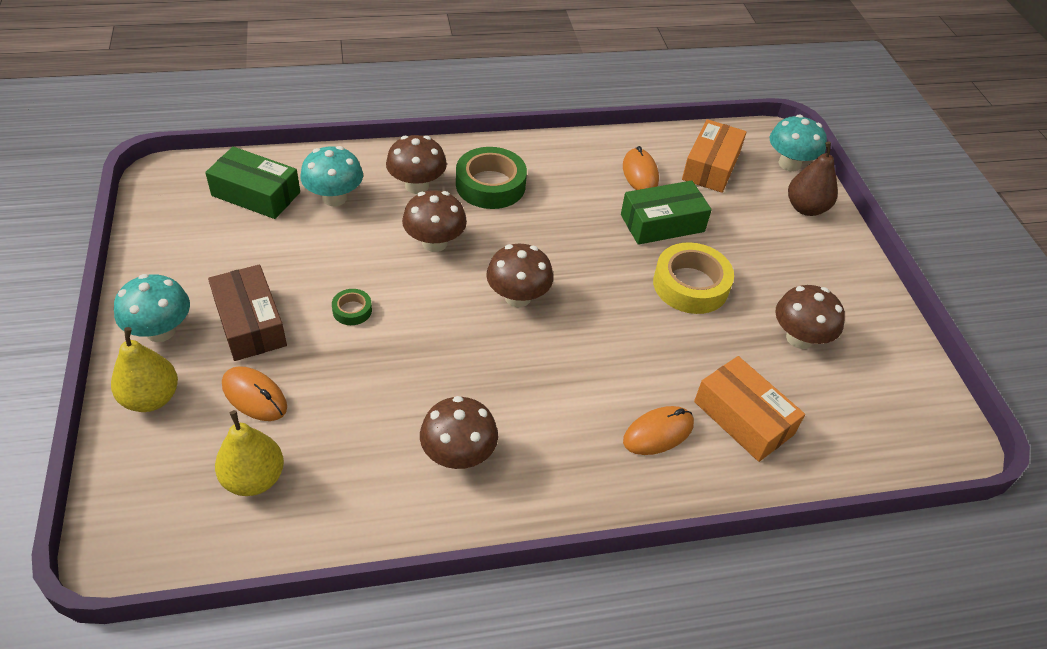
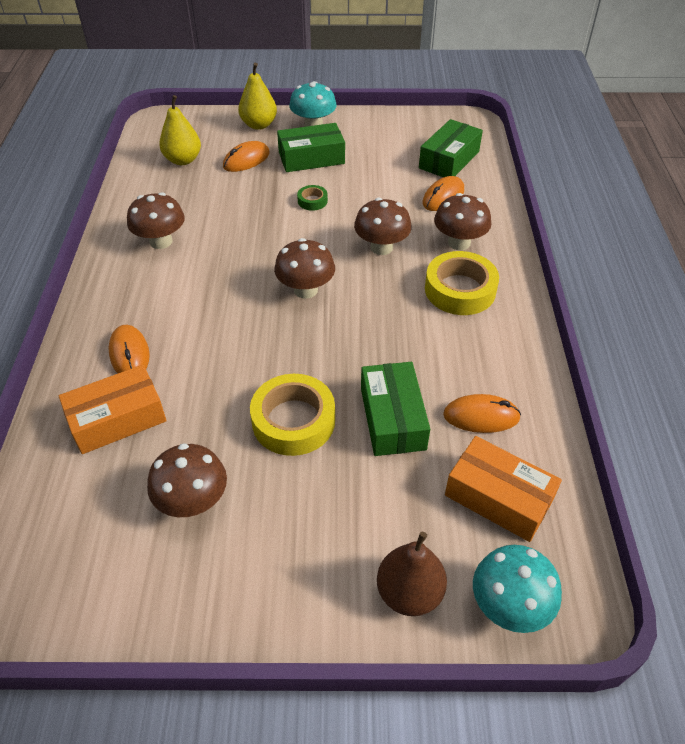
camera: 105 degrees right, 0 degrees up
(250, 323) = (311, 158): brown box -> green box
(334, 198) = (443, 197): turquoise mushroom -> orange mouse
(490, 185) = (460, 290): green tape -> yellow tape

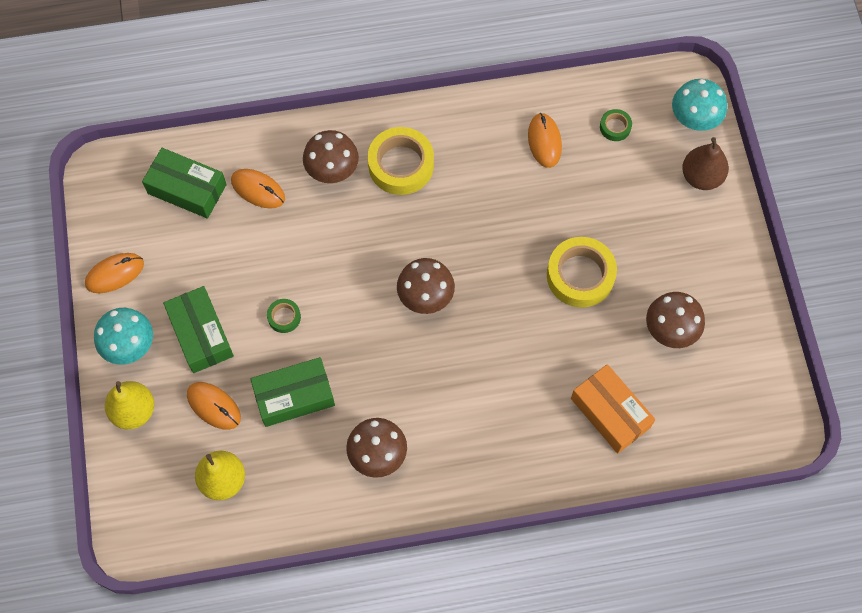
camera: 100 degrees left, 20 degrees up
(129, 354) = (538, 429): orange mouse -> orange mouse (114, 274)
(381, 247) = (351, 238): brown mushroom -> none
(392, 418) = (561, 204): green box -> green box (294, 396)
(498, 497) = (615, 127): orange box -> green tape

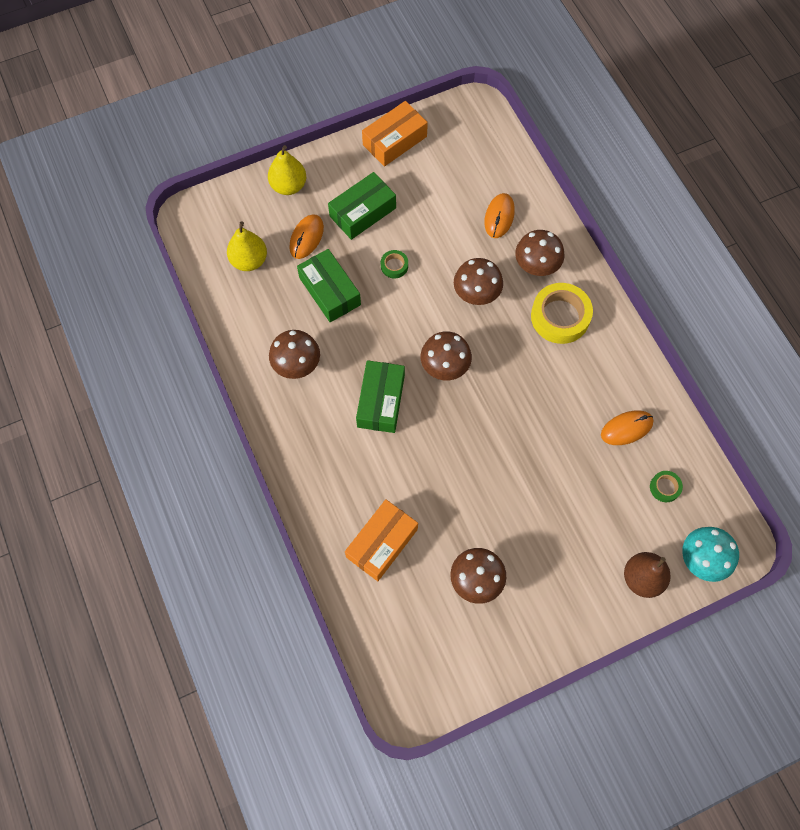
camera: 75 degrees right, 0 degrees up
(114, 274) = (395, 141): orange mouse -> orange box
(129, 345) = (339, 168): turquoise mushroom -> none
(187, 189) = (482, 167): green box -> green box (381, 401)
(347, 240) = (476, 294): none -> brown mushroom
(580, 275) = (504, 489): yellow tape -> none

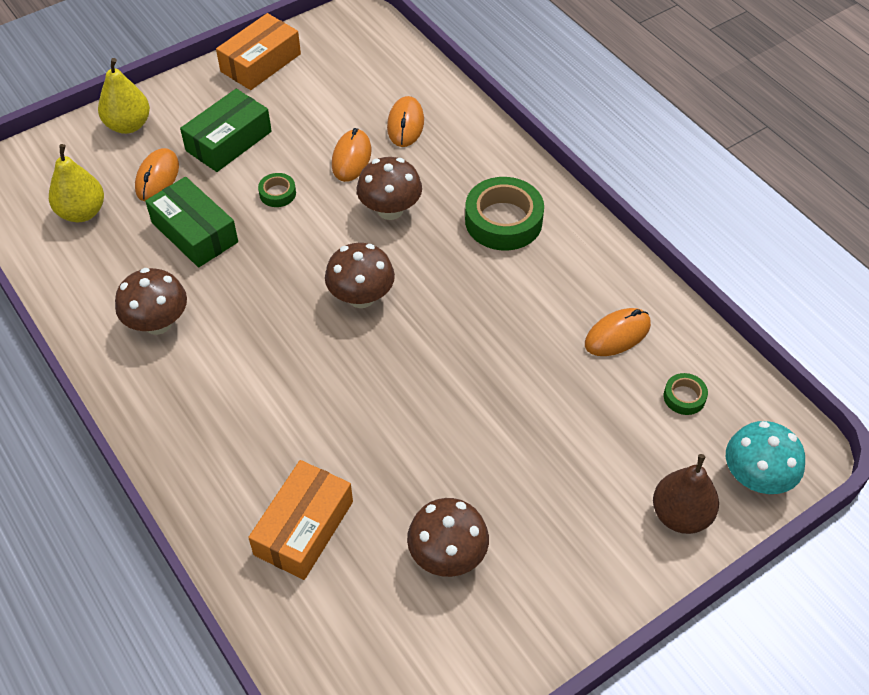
camera: 10 degrees left, 15 degrees down
(381, 401) = (280, 350): green box -> none
(453, 242) = (351, 158): none -> orange mouse
(536, 266) = (462, 170): brown mushroom -> none
(560, 317) = (503, 221): yellow tape -> green tape

